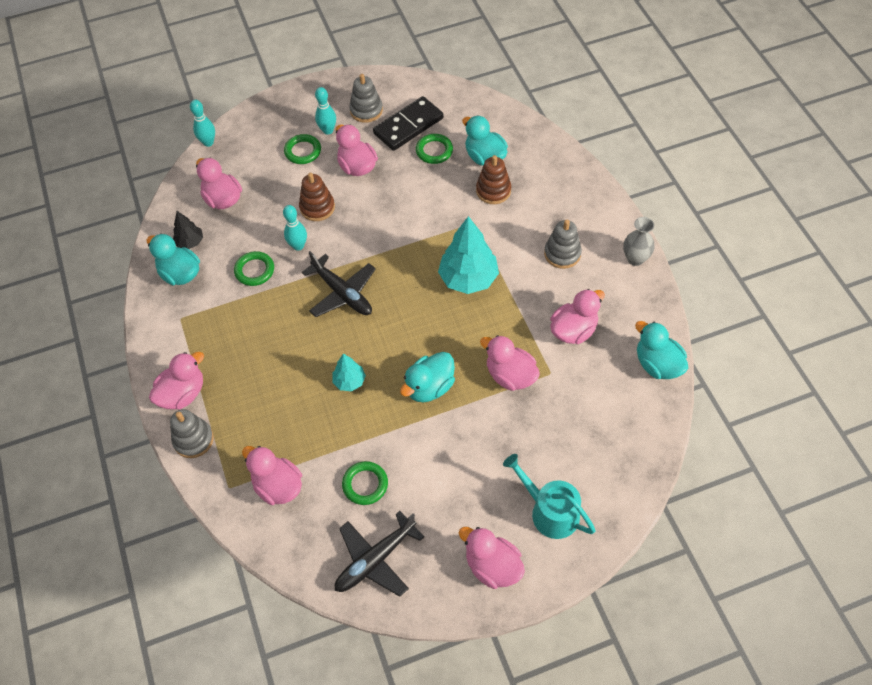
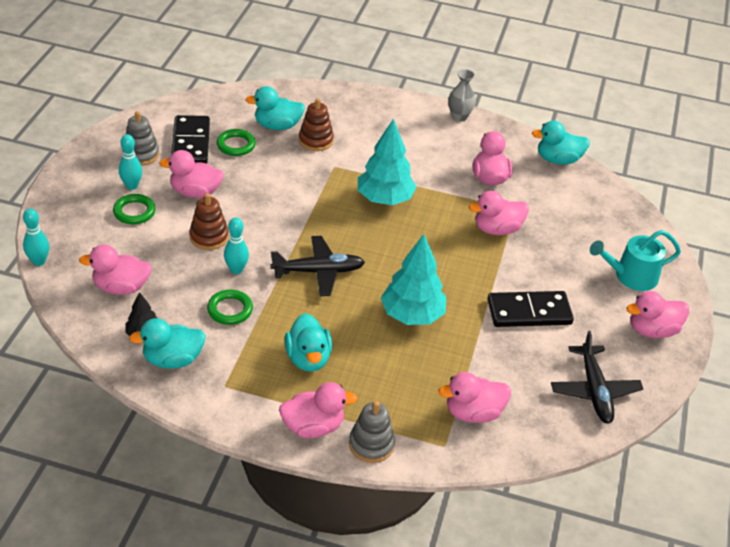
camera: 60 degrees left, 15 degrees down
(183, 394) = (313, 426): pink duck -> pink duck turned 90 degrees clockwise
(349, 381) = (412, 315): turquoise tree -> turquoise tree, size x1.90
(365, 484) = (520, 359): green ring -> none
(427, 459) = (529, 312): none -> black domino
(429, 387) = (464, 275): turquoise duck -> turquoise duck (308, 358)
(562, 254) = (416, 144): grey stacking toy -> none

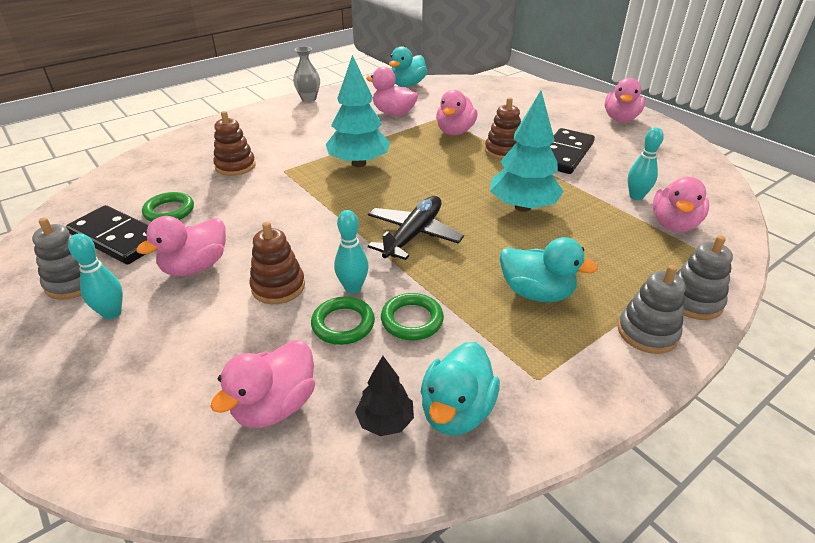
camera: 50 degrees left, 5 degrees down
(39, 261) = (115, 485): turquoise bowling pin -> turquoise bowling pin (636, 196)
(134, 212) = (158, 331): green ring -> green ring (343, 324)
(277, 126) = (183, 177): turquoise duck -> none
(313, 426) = (647, 332): pink duck -> grey stacking toy
(493, 272) = (503, 151): none -> brown stacking toy
(594, 390) = (673, 162): black plane -> none
(631, 276) = (557, 106): turquoise watering can -> none

